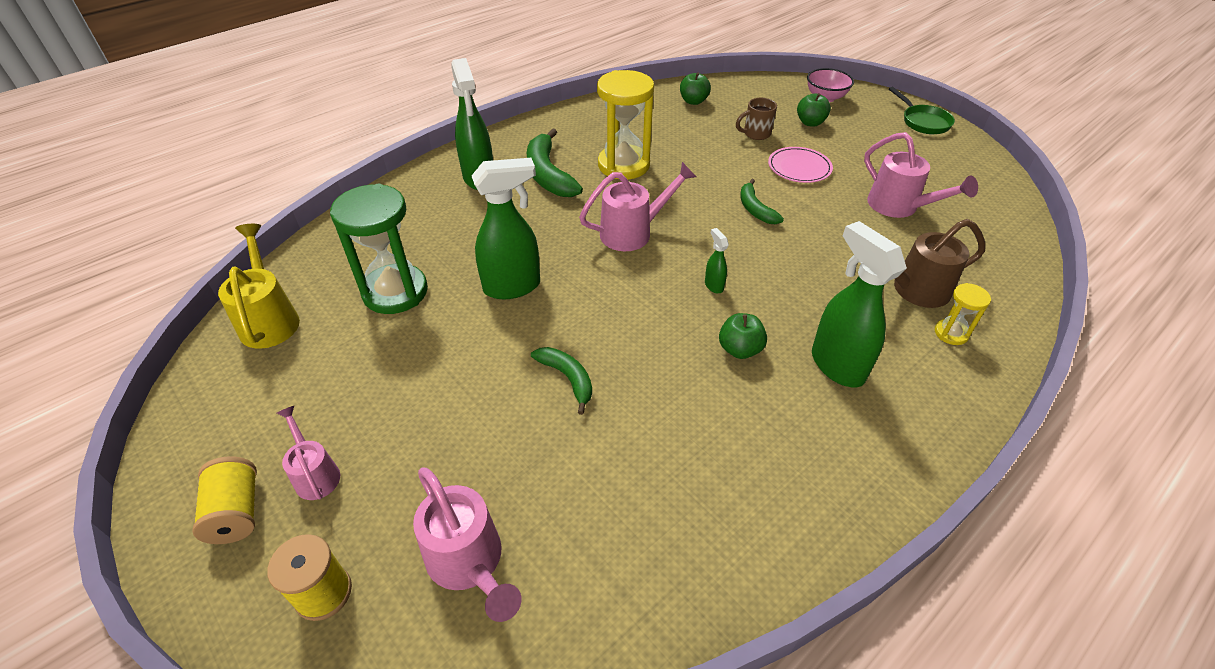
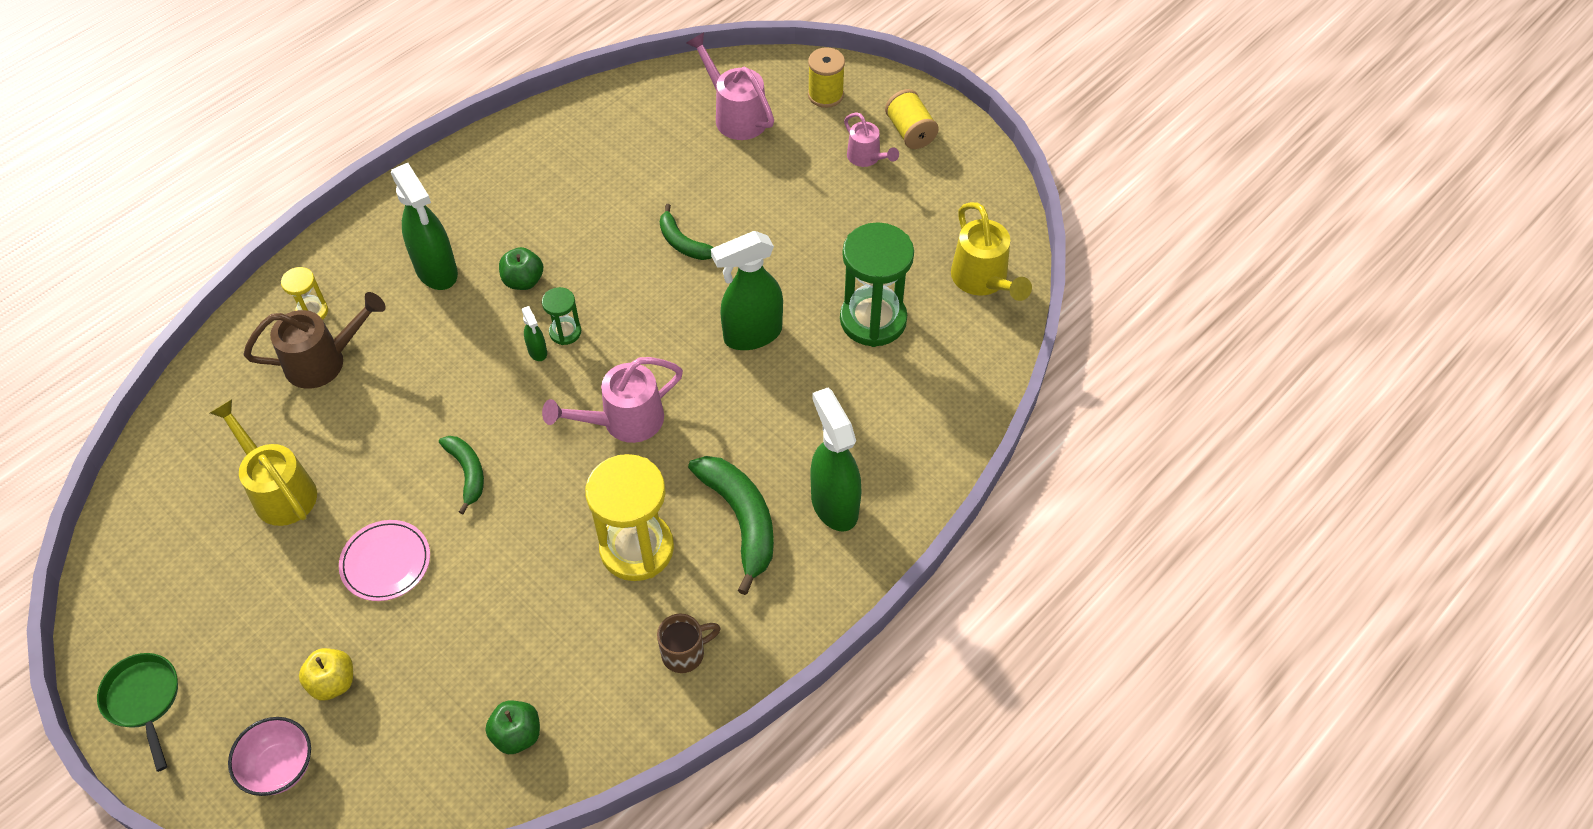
camera: 175 degrees right, 10 degrees up
(690, 300) = (565, 332): none -> green hourglass
(755, 134) = (429, 643): brown mug -> brown mug (685, 653)
(810, 123) = (333, 682): green apple -> yellow apple
(899, 207) = (280, 490): pink watering can -> yellow watering can

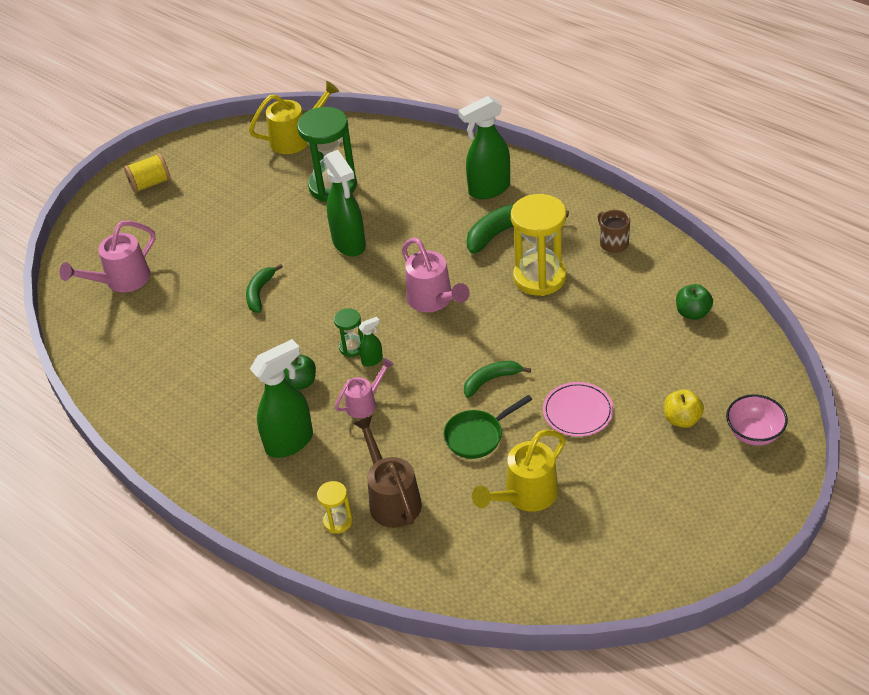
camera: 90 degrees left, 10 degrees down
(144, 700) = (728, 532): green pan -> green pan (477, 436)
(683, 243) = (260, 293): green banana -> green banana turned 150 degrees clockwise
(825, 95) = (105, 232): yellow spool -> none
(867, 158) = (176, 203): pink watering can -> pink watering can (365, 403)

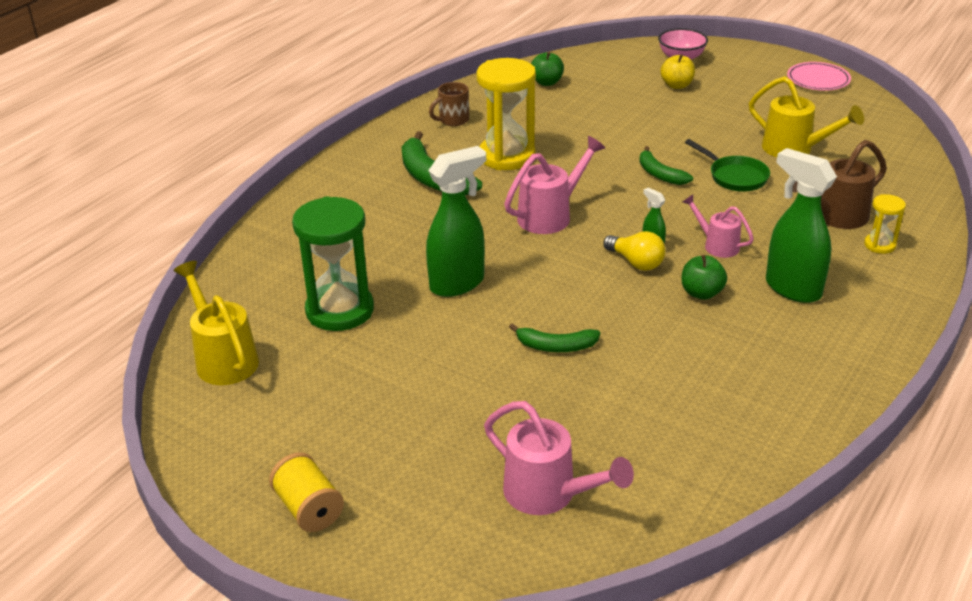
camera: 100 degrees left, 10 degrees down
(352, 347) = (636, 262): green hourglass -> yellow light bulb
(488, 189) = (360, 194): green spray bottle -> none
(578, 412) = (685, 129): pink plate -> pink plate (818, 79)

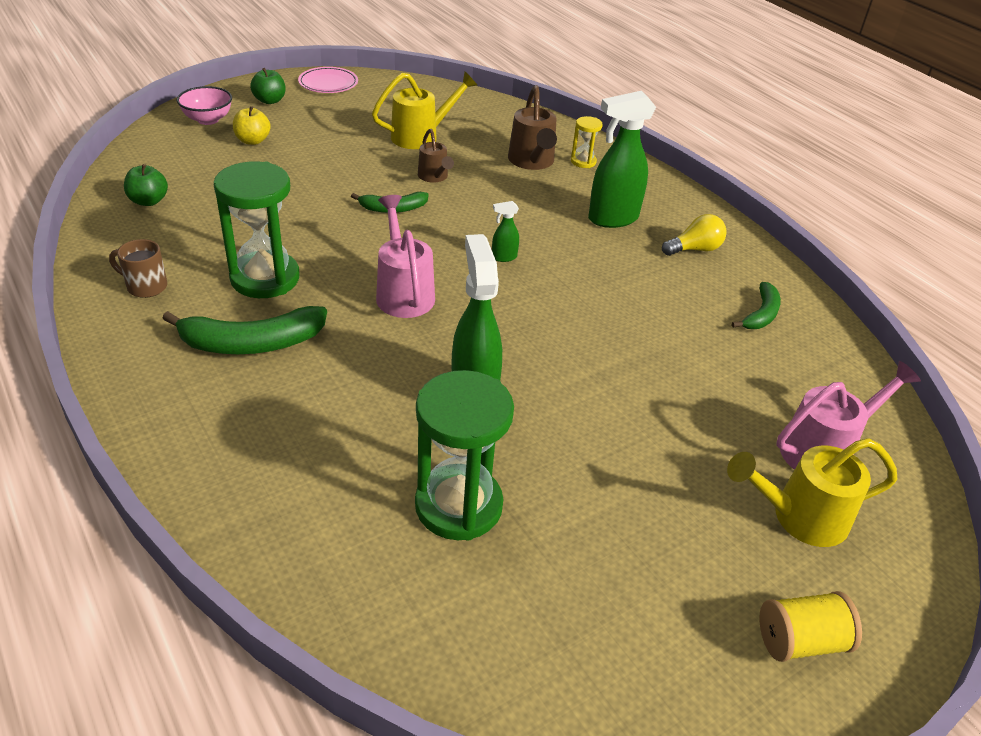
camera: 70 degrees left, 5 degrees up
(223, 358) = (487, 652): yellow watering can -> yellow watering can (799, 517)
(453, 120) = (145, 286): brown mug -> brown mug turned 120 degrees clockwise
(507, 156) = (265, 278): yellow hourglass -> green hourglass
(556, 346) = (618, 368): green banana -> green banana (761, 314)
(636, 262) = (521, 275): yellow light bulb -> yellow light bulb (694, 249)
(701, 293) = (590, 261): green apple -> green apple (270, 101)
(717, 245) = (527, 226): pink watering can -> none
(734, 177) = (434, 177): green pan -> brown watering can

